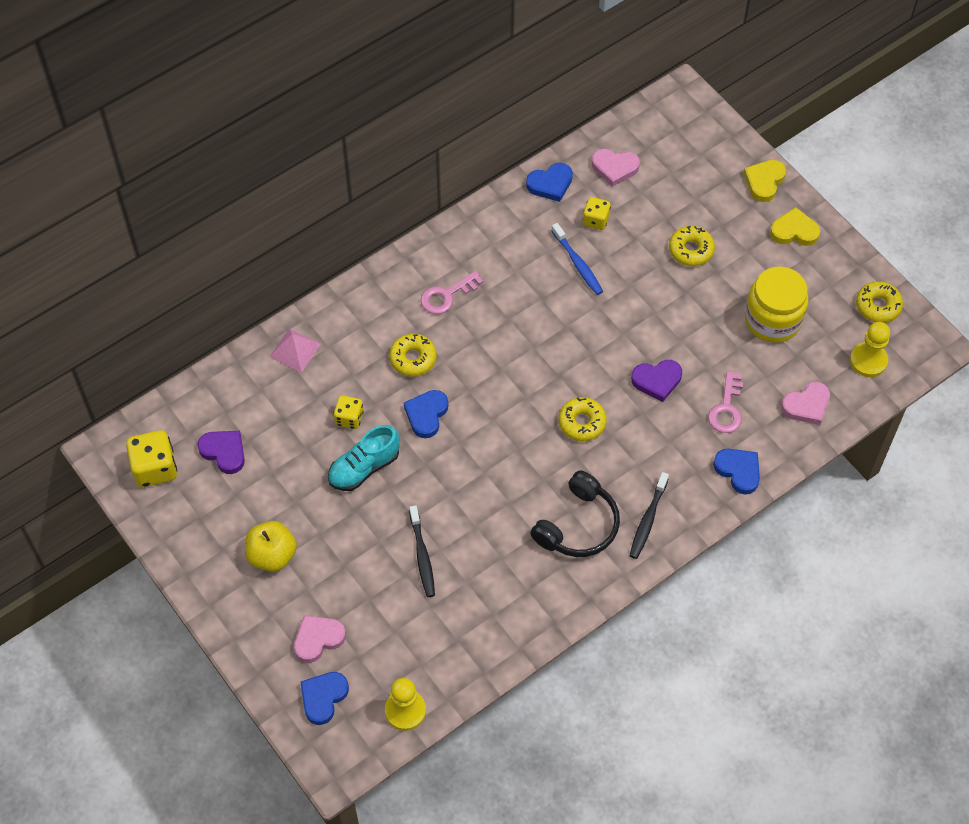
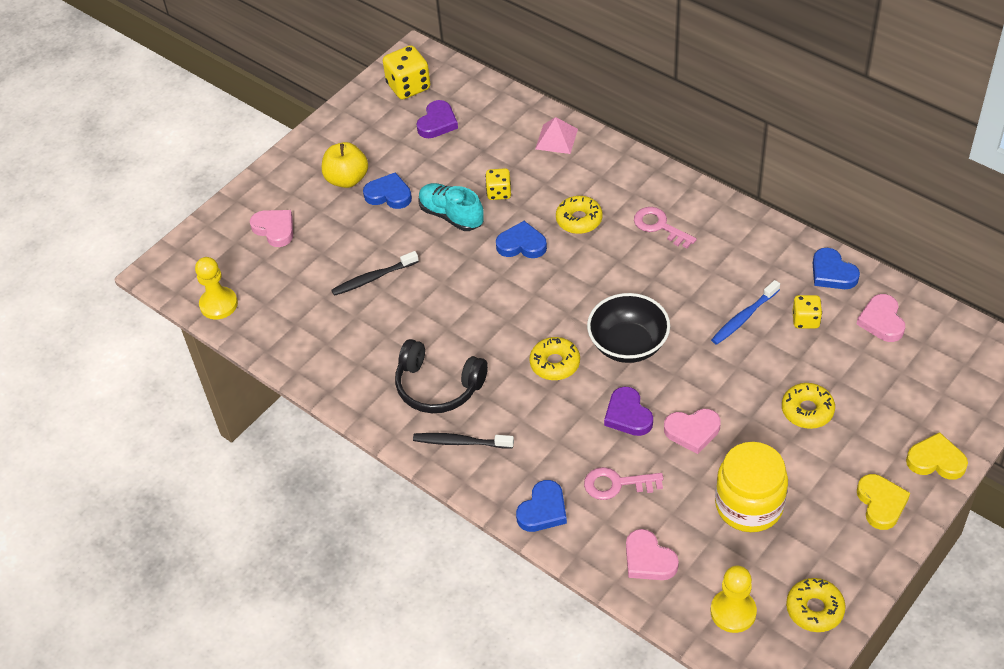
camera: 80 degrees right, 10 degrees down
(323, 697) = (221, 247): blue heart -> blue heart (389, 195)
(579, 359) = (628, 344): none -> black bowl
(688, 337) = (692, 431): none -> pink heart

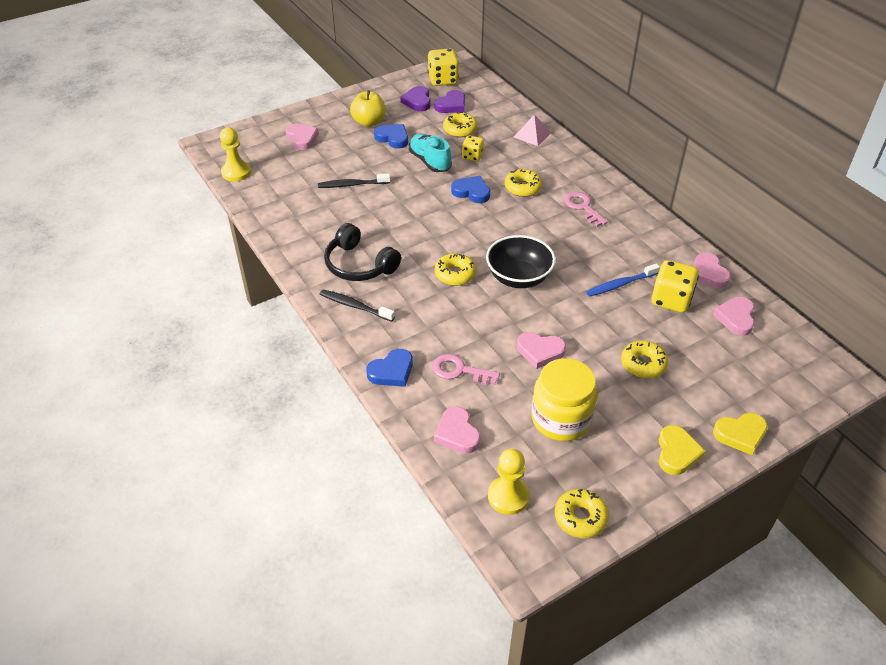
camera: 15 degrees right, 5 degrees down
(465, 157) = (460, 130): none -> yellow donut
(628, 415) = (494, 325): purple heart -> purple heart (417, 101)
(805, 320) = (671, 300): yellow dice -> yellow dice, size x1.65
(832, 273) = (708, 274): blue heart -> pink heart
(936, 460) = (740, 434): yellow heart -> yellow heart turned 135 degrees clockwise

